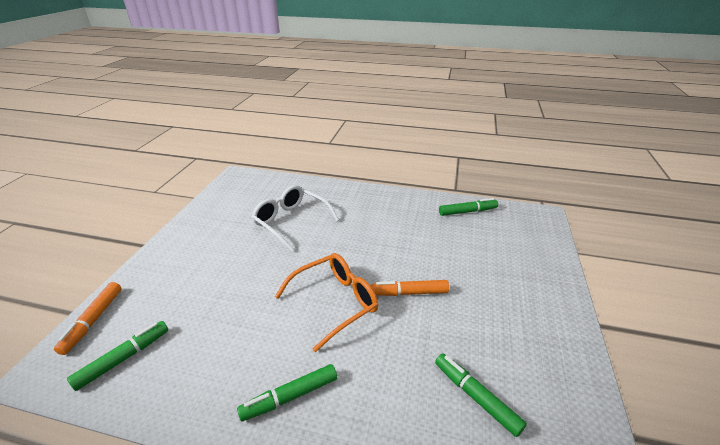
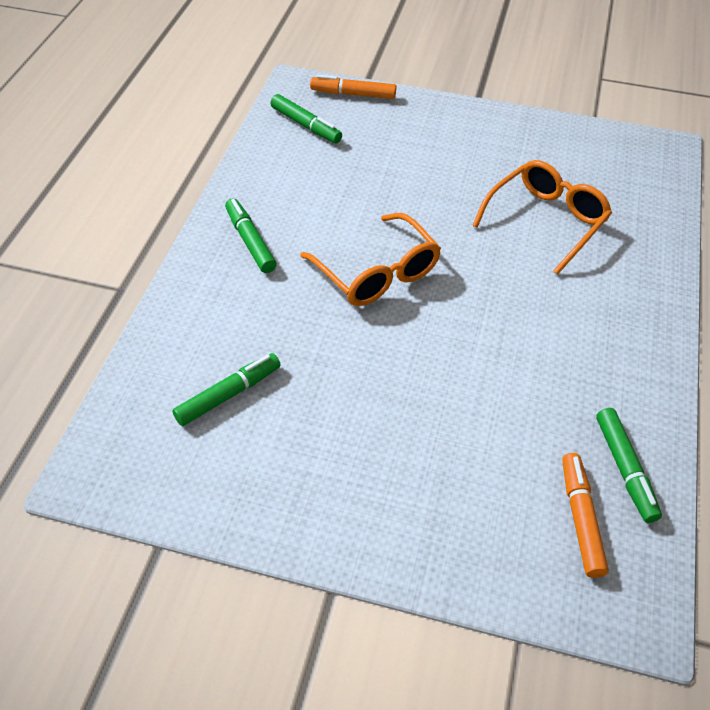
camera: 90 degrees right, 15 degrees up
(291, 222) = (545, 222): white glasses -> orange glasses
(409, 293) = (395, 351): orange marker -> orange marker (580, 518)

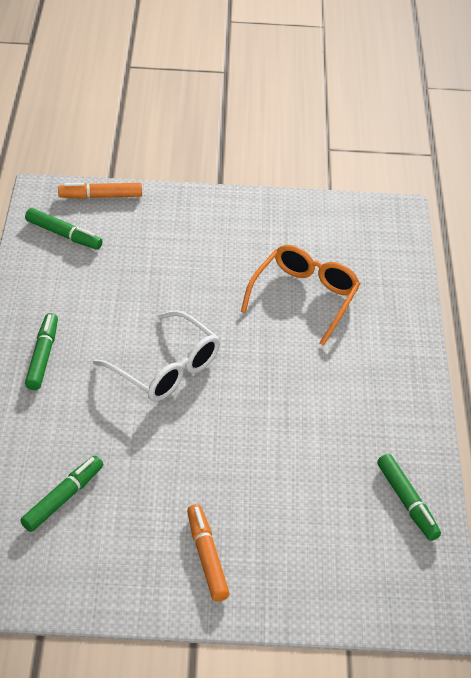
camera: 15 degrees left, 5 degrees down
(250, 241) = (42, 356): green marker -> green marker turned 45 degrees clockwise
(376, 272) = (165, 368): orange glasses -> white glasses
(580, 518) = (379, 547): orange marker -> orange marker (207, 557)

